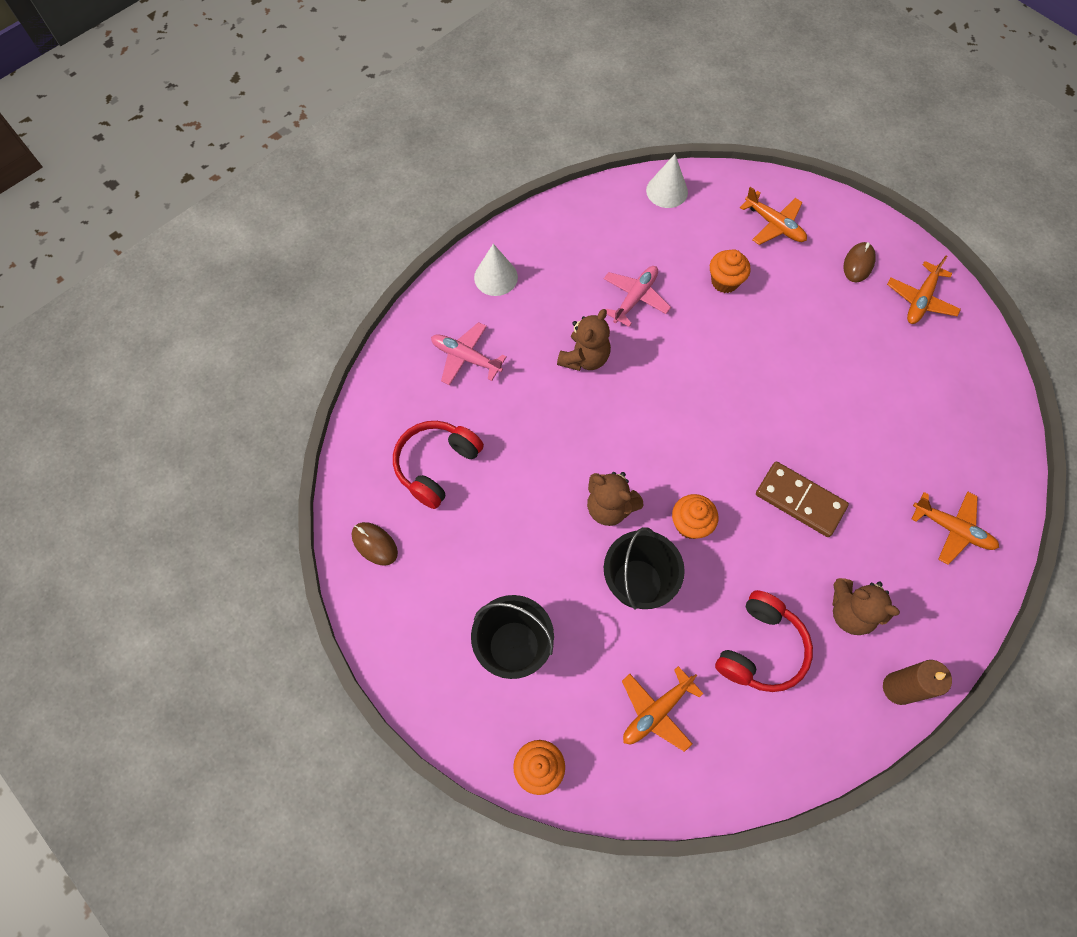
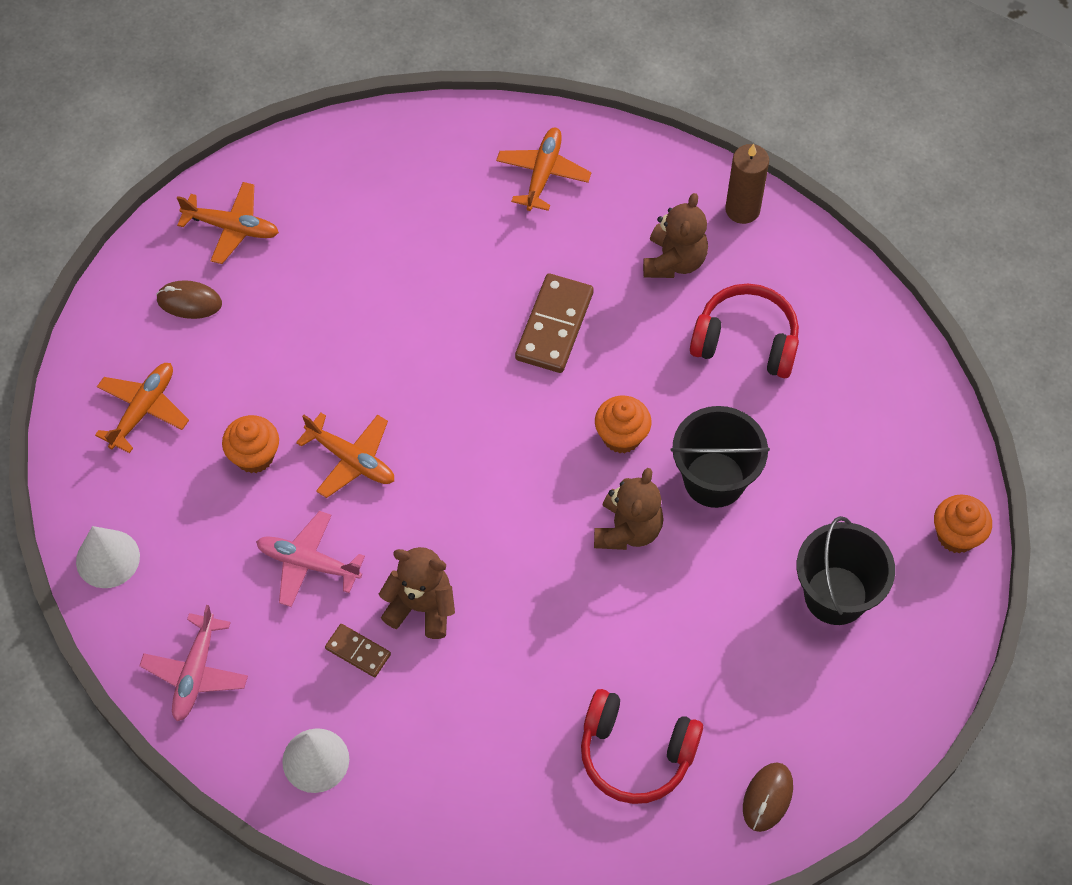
camera: 105 degrees left, 5 degrees down
(465, 357) = (462, 763): pink plane -> pink plane (196, 673)
(563, 314) = (358, 651): none -> brown domino
(656, 712) = (853, 431): orange plane -> orange plane (352, 459)

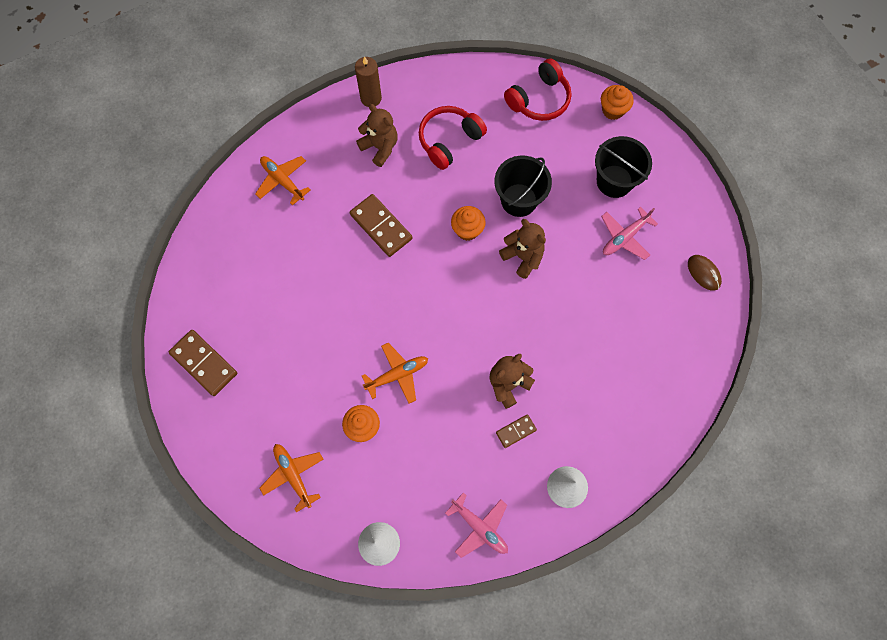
camera: 60 degrees left, 10 degrees up
(189, 302) = (238, 413): brown mouse -> none
(232, 227) = (204, 363): orange plane -> brown domino
(308, 563) = (447, 431): pink plane -> pink plane (624, 237)
(635, 753) = (648, 321): red headphones -> red headphones (539, 99)

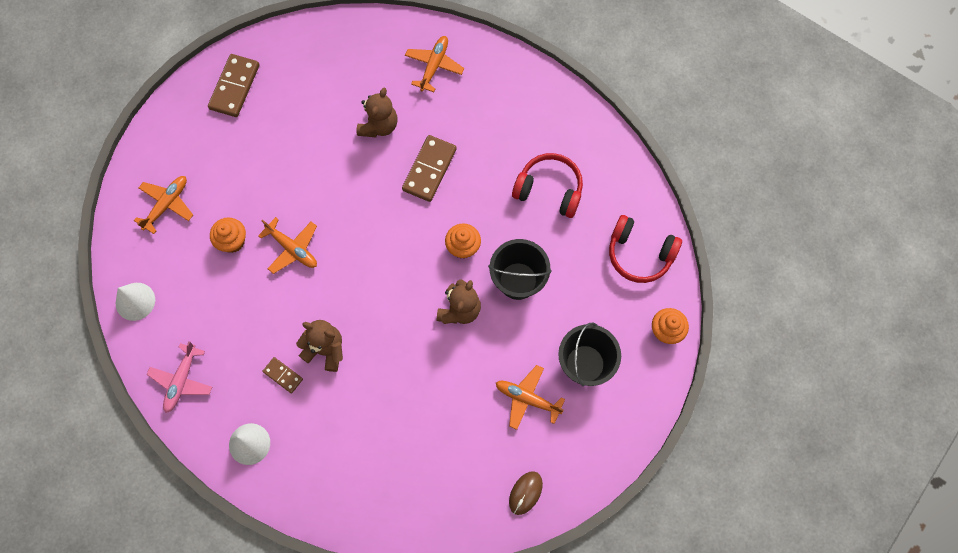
camera: 65 degrees right, 0 degrees up
(371, 98) = (558, 100): brown candle -> none
(380, 147) = (510, 132): brown teddy bear -> brown teddy bear (379, 125)
(624, 237) = (527, 398): pink plane -> orange plane

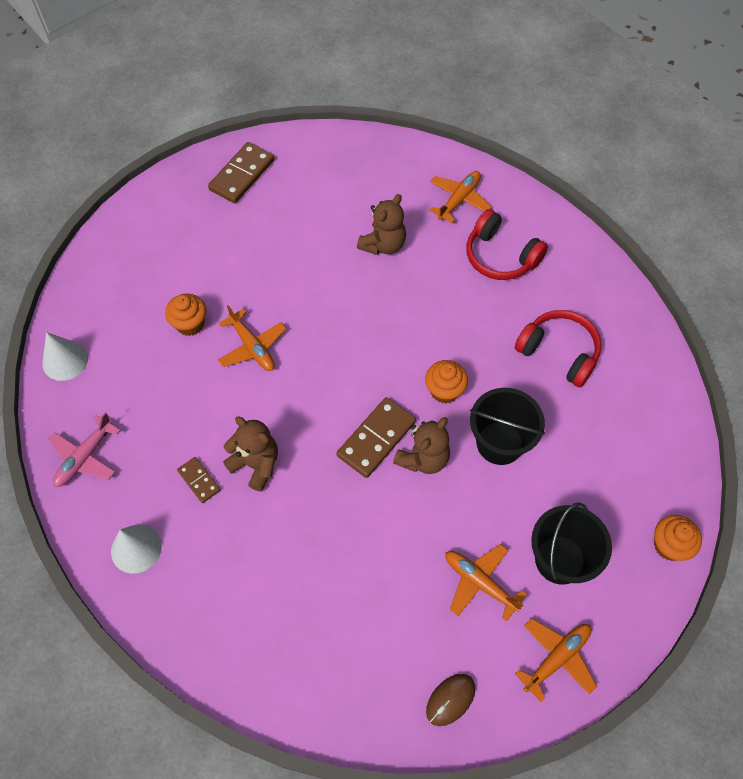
camera: 15 degrees right, 10 degrees down
(167, 204) = (133, 271): orange plane -> orange plane (556, 658)
(429, 169) = (427, 301): brown domino -> brown domino (376, 439)
(639, 254) = (652, 448): red headphones -> red headphones (500, 256)

